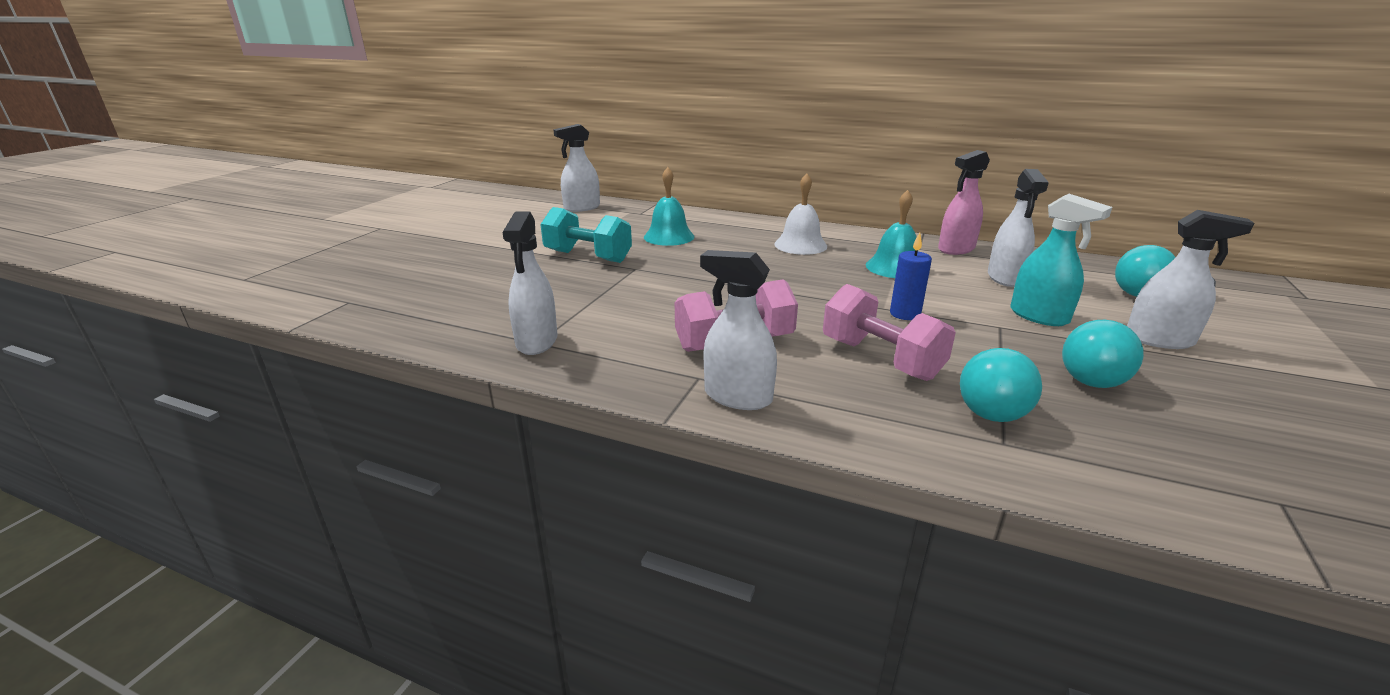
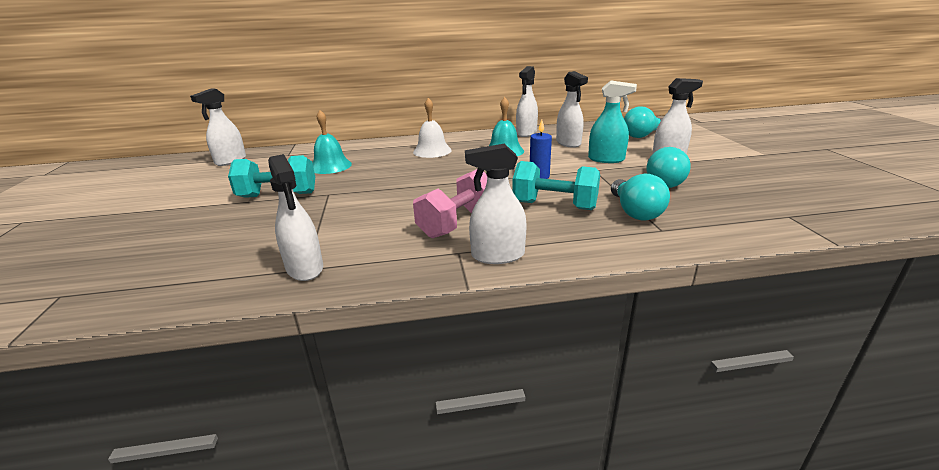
camera: 30 degrees left, 0 degrees up
(880, 359) = (554, 205): pink dumbbell -> turquoise dumbbell
(956, 249) = (526, 133): pink spray bottle -> white spray bottle

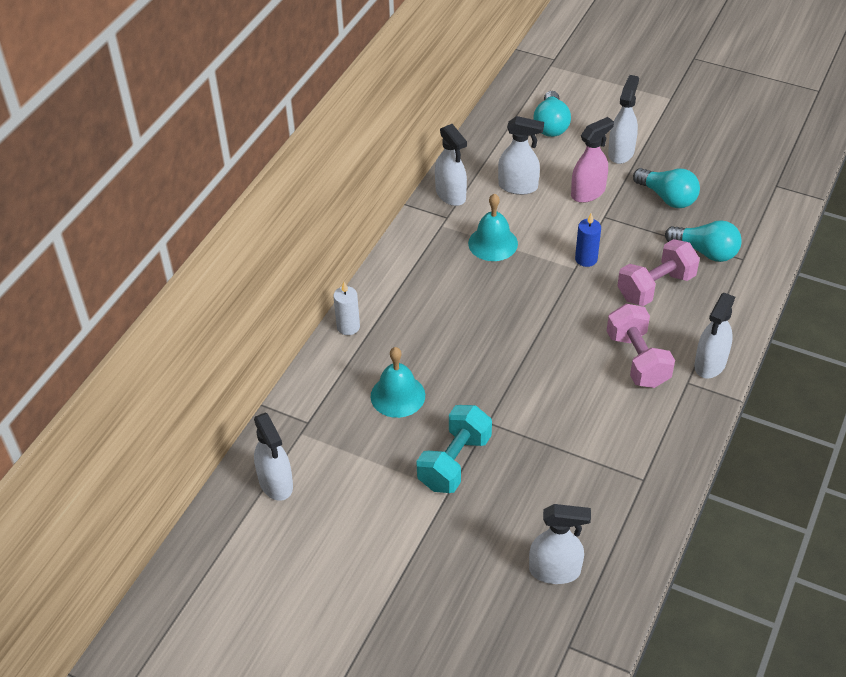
camera: 55 degrees left, 20 degrees up
(305, 268) = (643, 480): white spray bottle -> white spray bottle (555, 571)
(377, 143) = (348, 327): none -> white candle
(432, 151) = (432, 295): white bell -> none
(554, 205) = (656, 287): turquoise dumbbell -> pink dumbbell
(606, 159) = (588, 192): turquoise spray bottle -> pink spray bottle

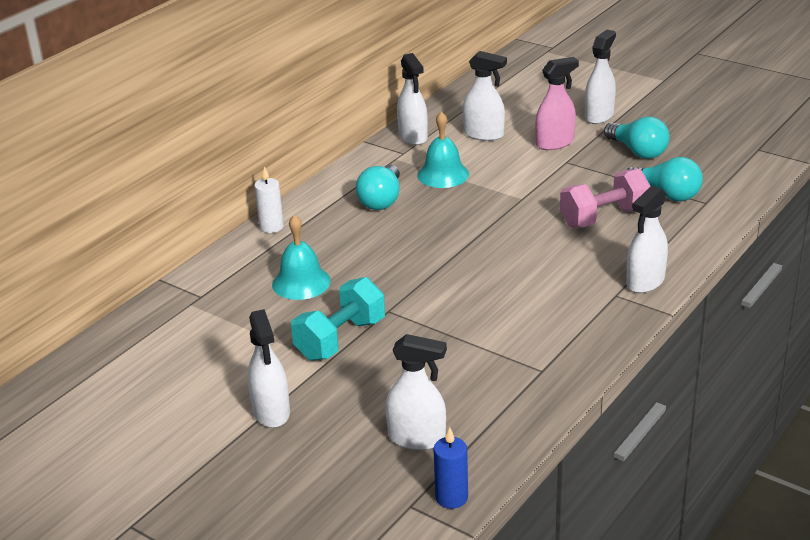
camera: 10 degrees right, 15 degrees down
(276, 483) = (148, 341): white spray bottle -> white spray bottle (271, 412)
(551, 125) = (533, 93): turquoise light bulb -> turquoise light bulb (381, 200)
(586, 259) = (536, 192): blue candle -> blue candle (451, 497)
(637, 360) = (566, 273): pink dumbbell -> none

